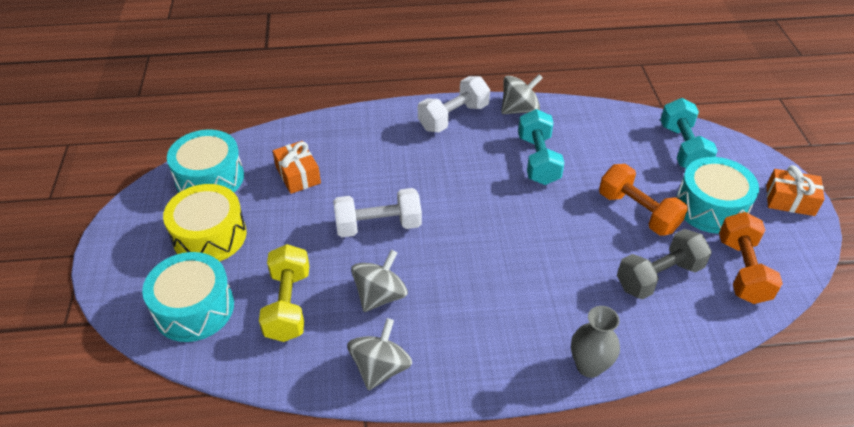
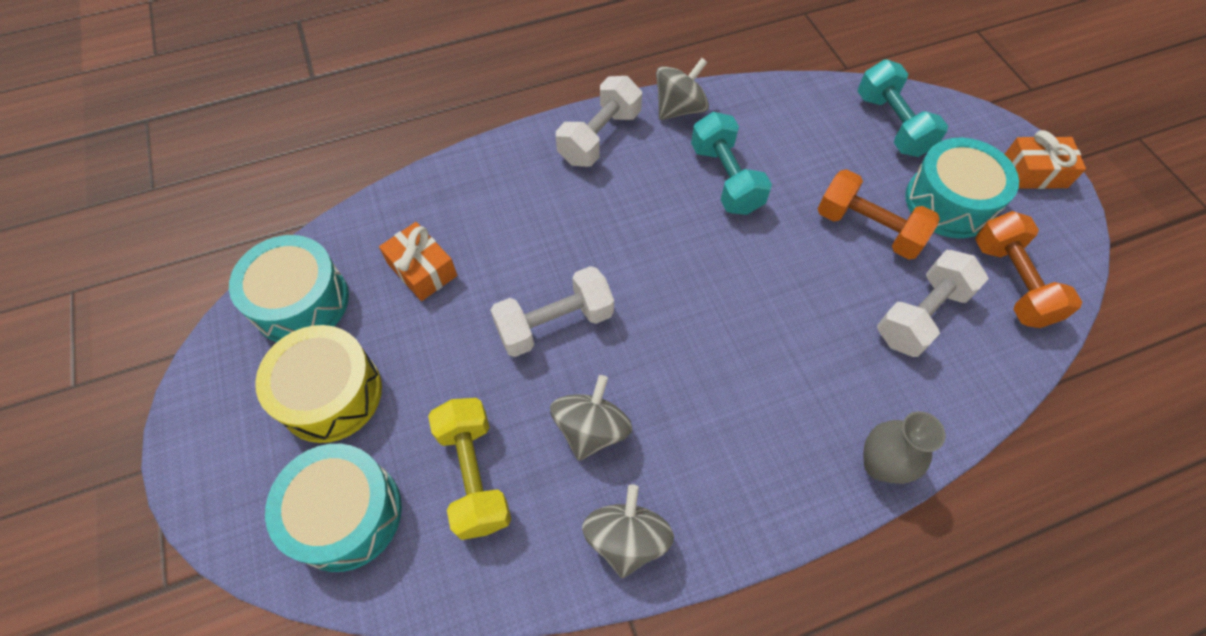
camera: 15 degrees left, 15 degrees up
(659, 276) = (920, 315): grey dumbbell -> white dumbbell

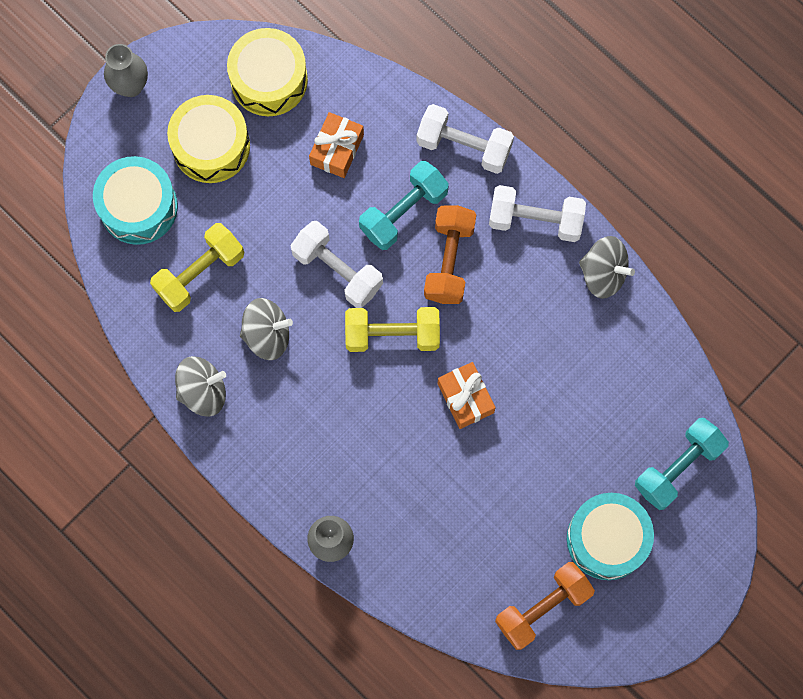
camera: 65 degrees right, 15 degrees up
(193, 454) = (130, 86): none -> grey vase
(301, 302) = (269, 80): turquoise drum -> yellow drum
(654, 300) = (392, 334): none -> yellow dumbbell
(725, 179) = (541, 343): turquoise dumbbell -> turquoise dumbbell (403, 212)
(868, 229) = (544, 478): orange dumbbell -> orange dumbbell (449, 260)
(920, 315) = (475, 542): white dumbbell -> white dumbbell (464, 146)
(1034, 172) = (680, 606): orange gift -> orange gift (465, 398)

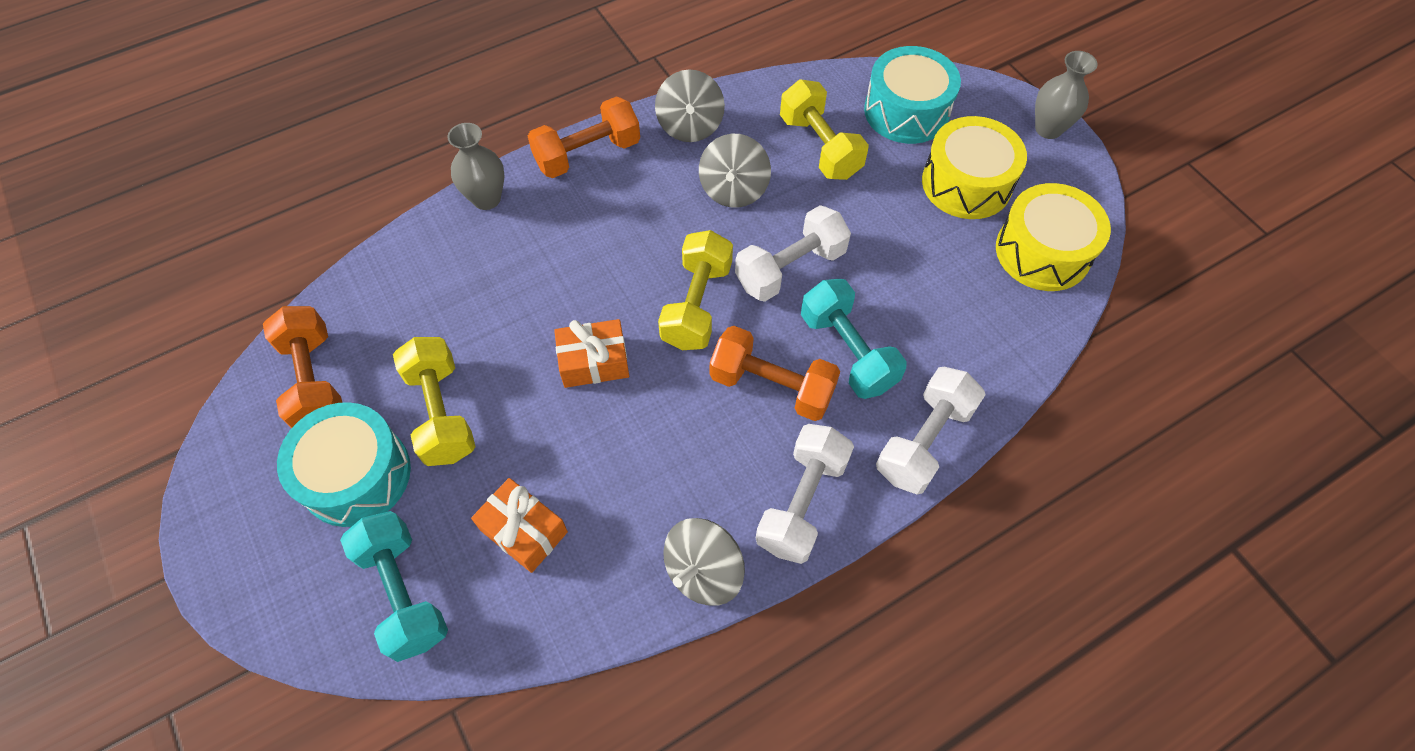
camera: 105 degrees right, 15 degrees down
(259, 472) = (587, 154): none -> orange dumbbell
(337, 149) = (942, 300): orange gift -> orange gift (524, 531)
(540, 497) = (442, 413): none -> yellow dumbbell

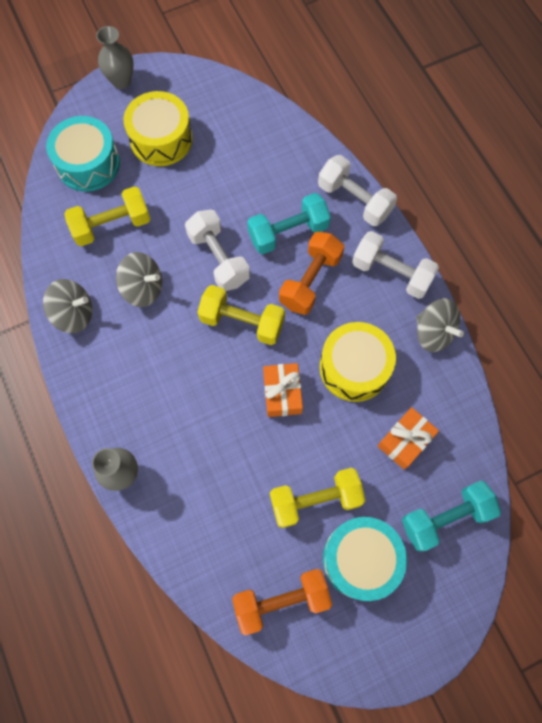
camera: 85 degrees left, 10 degrees up
(587, 154) = (89, 393): orange dumbbell -> none
(1042, 252) = (224, 108): yellow drum -> yellow drum (354, 367)

